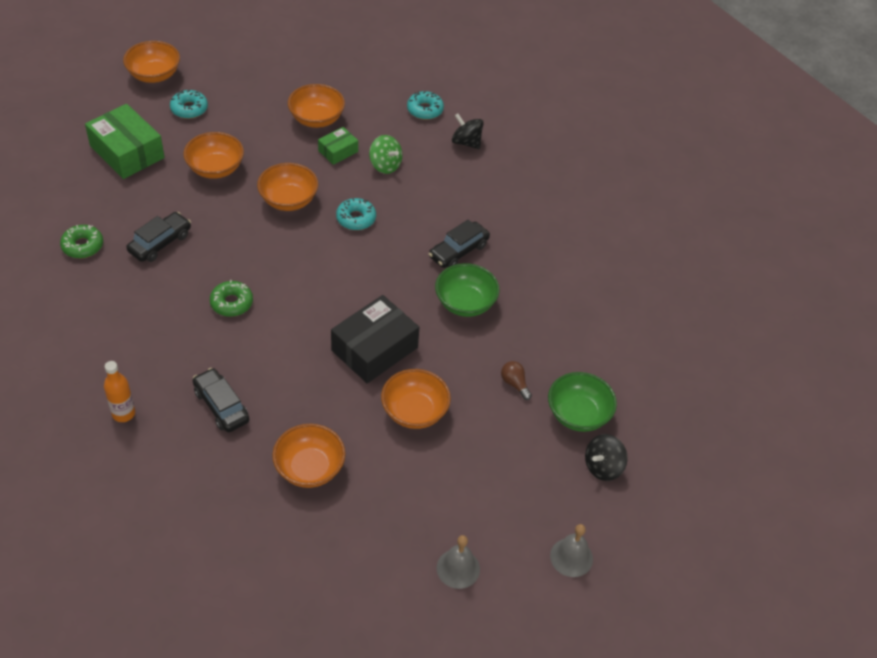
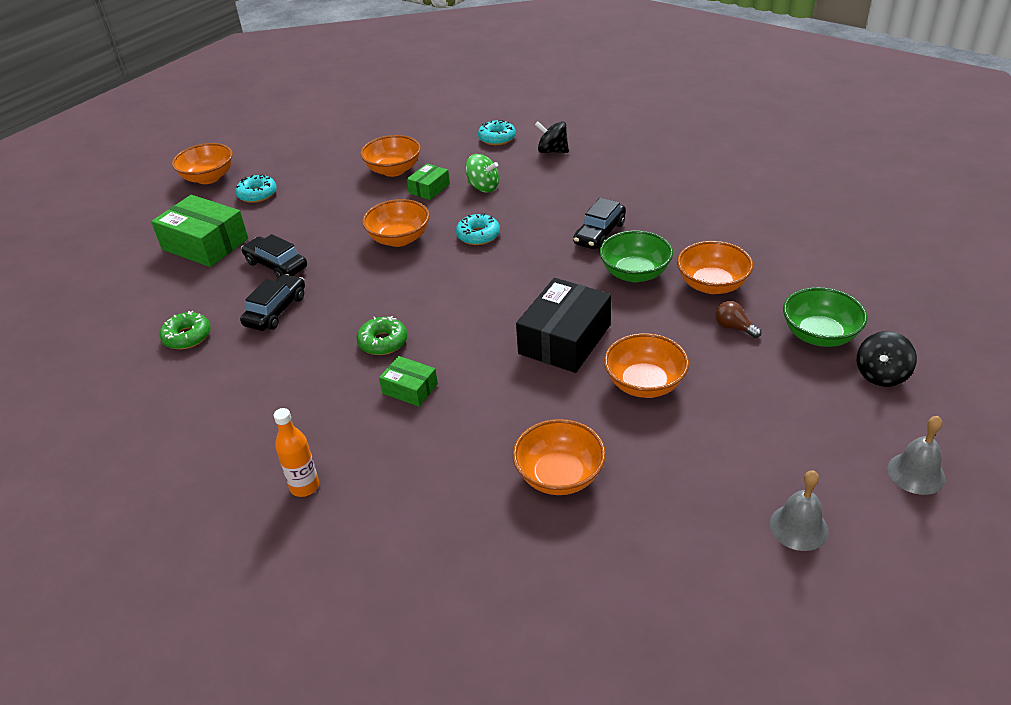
camera: 10 degrees left, 10 degrees down
(215, 168) = (308, 233): orange bowl -> orange bowl (712, 285)
(221, 406) = (420, 443): black car -> black car (276, 265)
(234, 354) = (410, 388): none -> green box

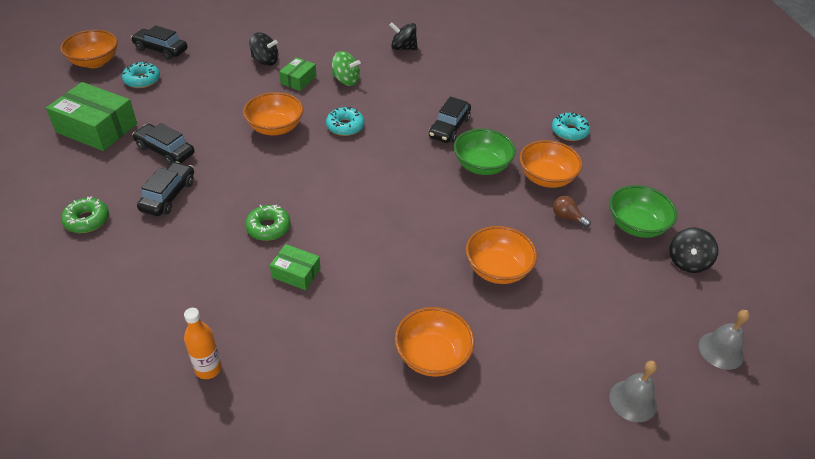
camera: 10 degrees left, 5 degrees up
(280, 163) = (161, 49): none -> black car
(393, 170) = (265, 61): orange bowl -> black spinning top
(497, 138) = (354, 34): turquoise donut -> turquoise donut (569, 131)
(565, 339) = (427, 227): black box -> none

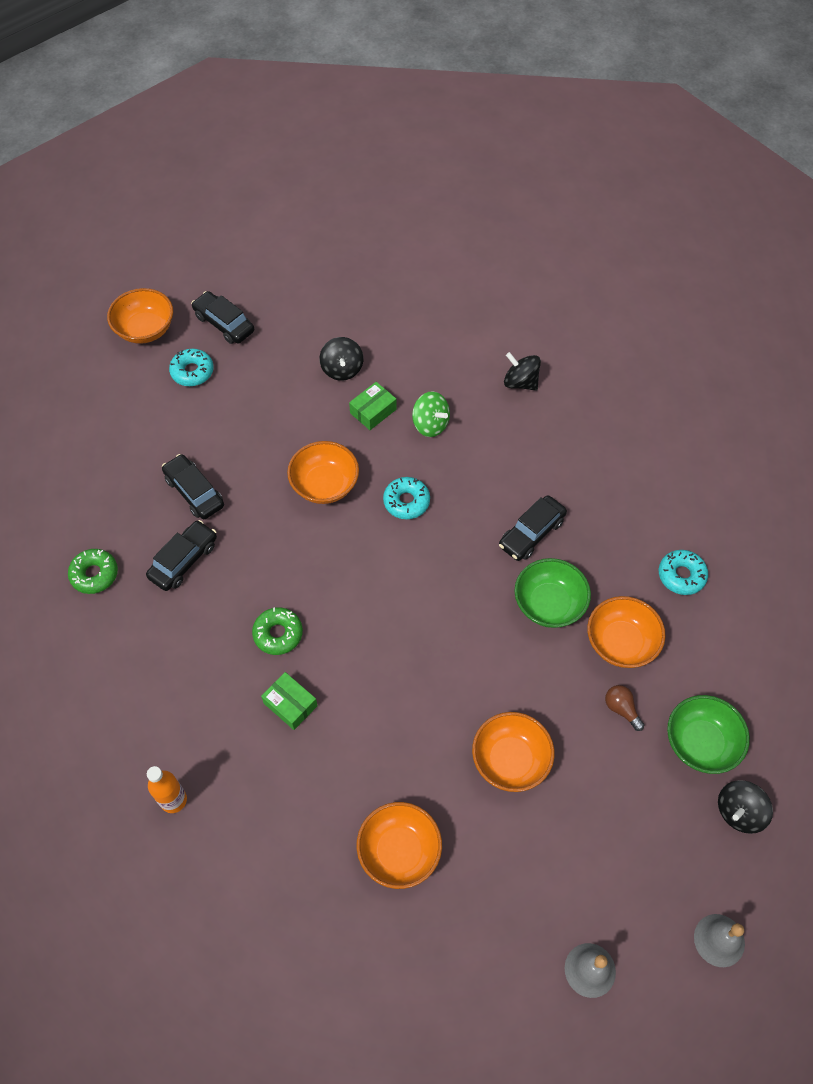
camera: 20 degrees right, 15 degrees up
(97, 128) = (128, 439): green box -> none
(265, 61) = (342, 369): black spinning top -> black spinning top turned 45 degrees clockwise

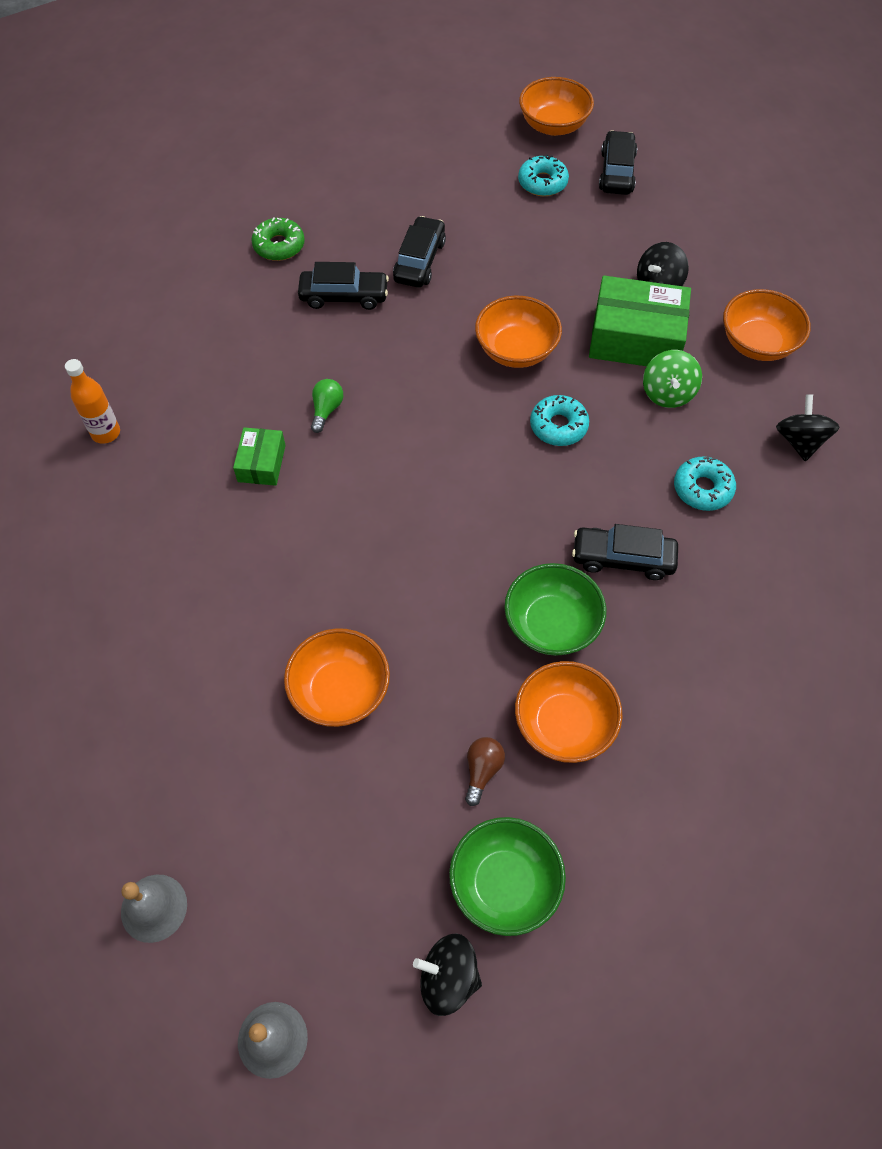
camera: 55 degrees right, 0 degrees up
(278, 634) = (326, 410): green donut -> green light bulb
(373, 411) = (635, 338): green box -> green box, size x1.90
(399, 851) = (172, 645): orange bowl -> orange bowl (757, 343)
(681, 575) = (705, 743): turquoise donut -> turquoise donut (702, 489)

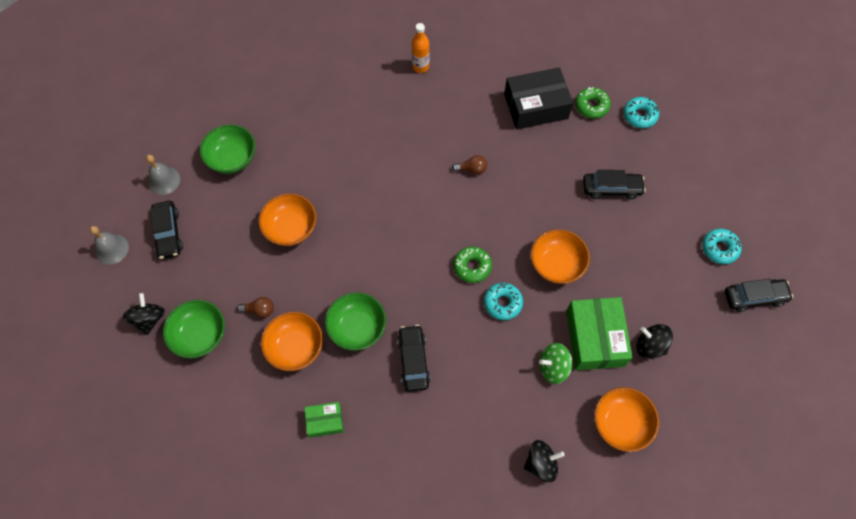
camera: 75 degrees right, 5 degrees up
(158, 767) = (232, 158): none -> green bowl
(250, 307) = (536, 106): none -> black box
(261, 463) = (423, 147): green box -> green box (325, 421)
(326, 410) = (472, 169): green light bulb -> brown light bulb
(344, 296) = (564, 154): black car -> black car (168, 233)
(490, 448) = (472, 267): none -> green donut
(553, 125) = (784, 243): orange bowl -> none
(702, 489) = (480, 402): turquoise donut -> turquoise donut (639, 115)

